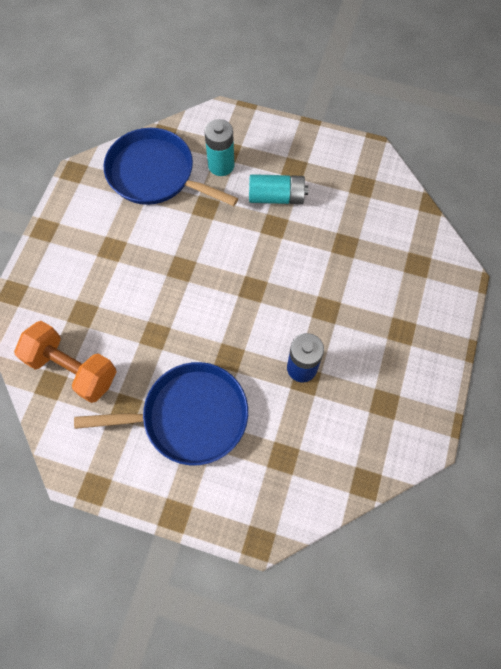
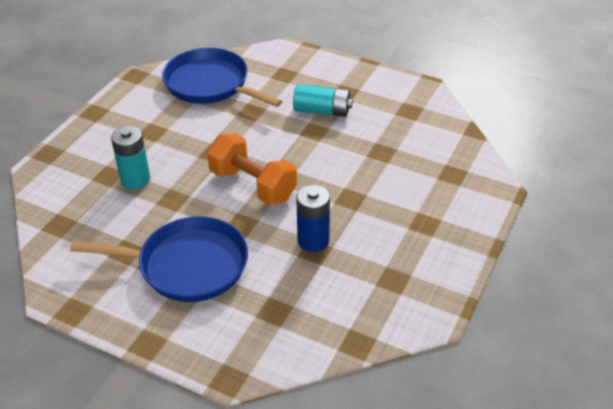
camera: 10 degrees right, 25 degrees down
(72, 369) = (84, 215): orange dumbbell -> orange dumbbell (253, 185)
(221, 165) = (274, 84): turquoise battery -> turquoise battery (135, 179)

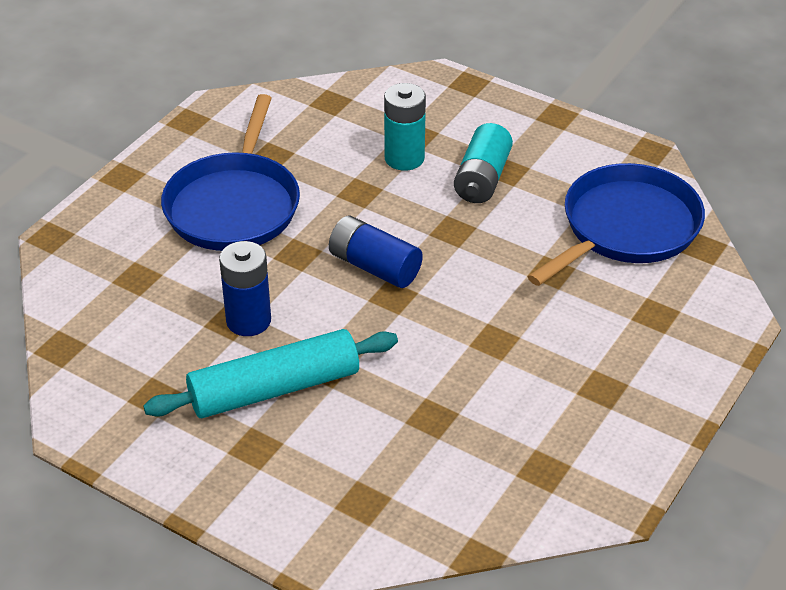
camera: 95 degrees right, 0 degrees up
(253, 185) = (374, 267): orange dumbbell -> blue battery
(322, 111) = (548, 354): turquoise battery -> turquoise battery (482, 179)
(373, 220) = (274, 388): none -> turquoise rolling pin

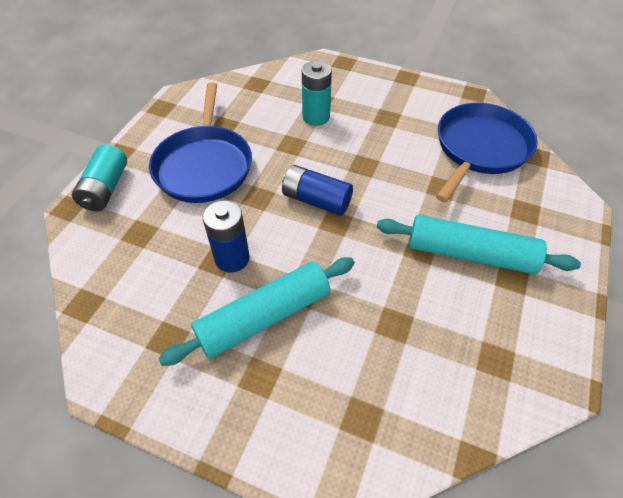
camera: 10 degrees left, 10 degrees up
(482, 179) = (372, 125): turquoise battery -> turquoise battery (106, 189)
(558, 355) = (470, 254): none -> turquoise rolling pin

